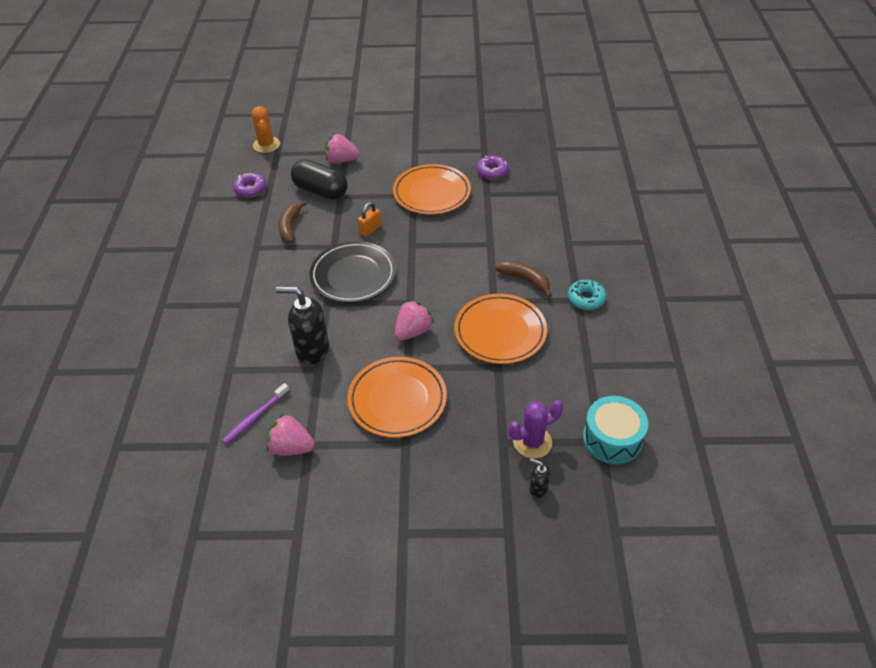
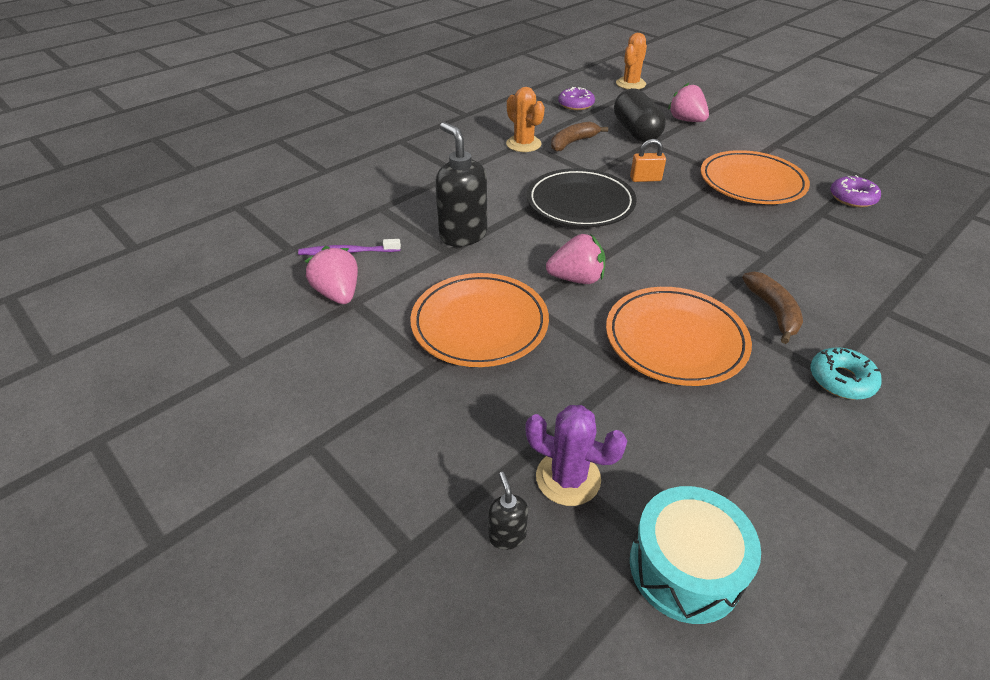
camera: 45 degrees right, 5 degrees down
(258, 250) = (523, 144): none -> orange cactus

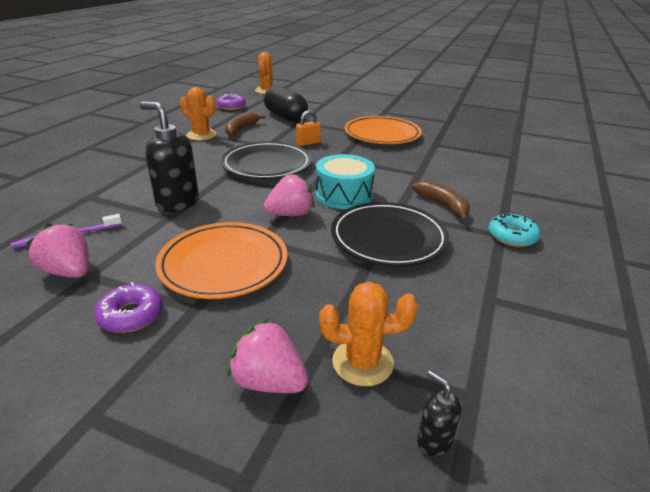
camera: 25 degrees left, 10 degrees down
(507, 535) = (334, 431): black soap dispenser -> black soap dispenser (433, 441)
(568, 478) = (362, 362): purple cactus -> orange cactus
(675, 340) = (388, 238): orange plate -> black plate
(685, 567) = (494, 400): turquoise drum -> turquoise drum (343, 195)
(686, 120) = (317, 106): pink strawberry -> pink strawberry (269, 381)
(852, 198) = (449, 133): purple donut -> purple donut (131, 315)

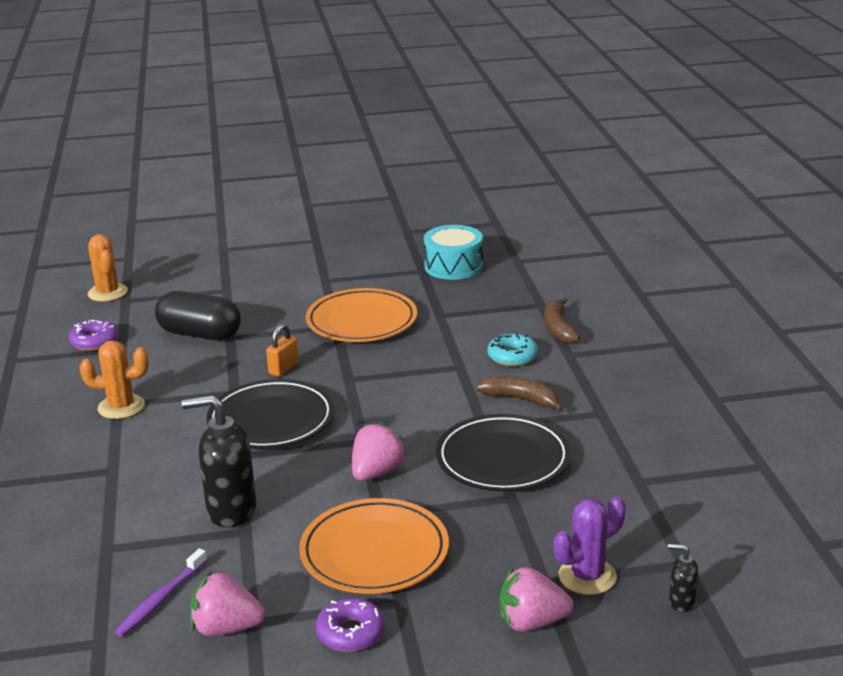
camera: 30 degrees left, 5 degrees down
(241, 129) = (164, 377): brown banana -> brown banana (558, 328)
(343, 195) = (407, 426): turquoise drum -> turquoise drum (453, 266)
(362, 362) = (587, 576): orange cactus -> purple cactus
(512, 236) = (612, 410): turquoise donut -> turquoise donut (512, 357)

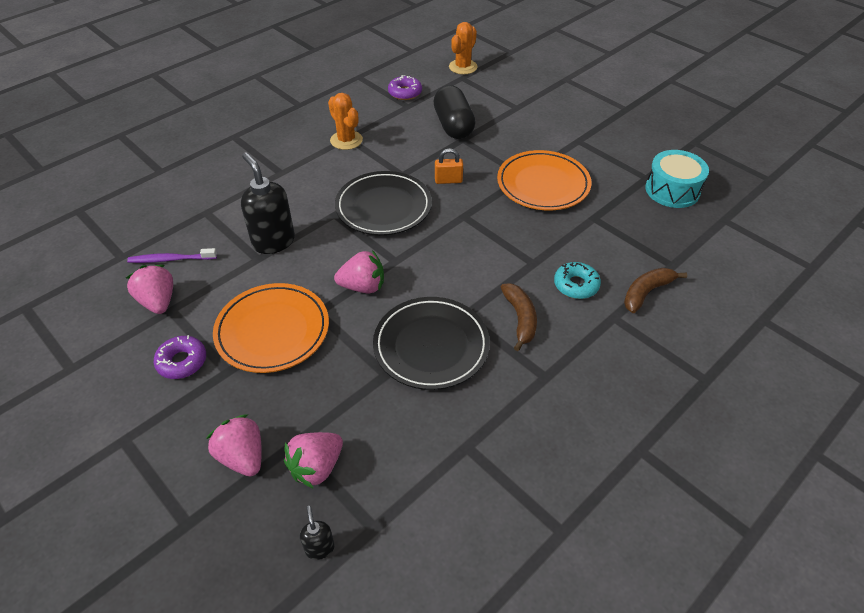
camera: 55 degrees right, 20 degrees up
(587, 576) = (316, 467): purple cactus -> pink strawberry

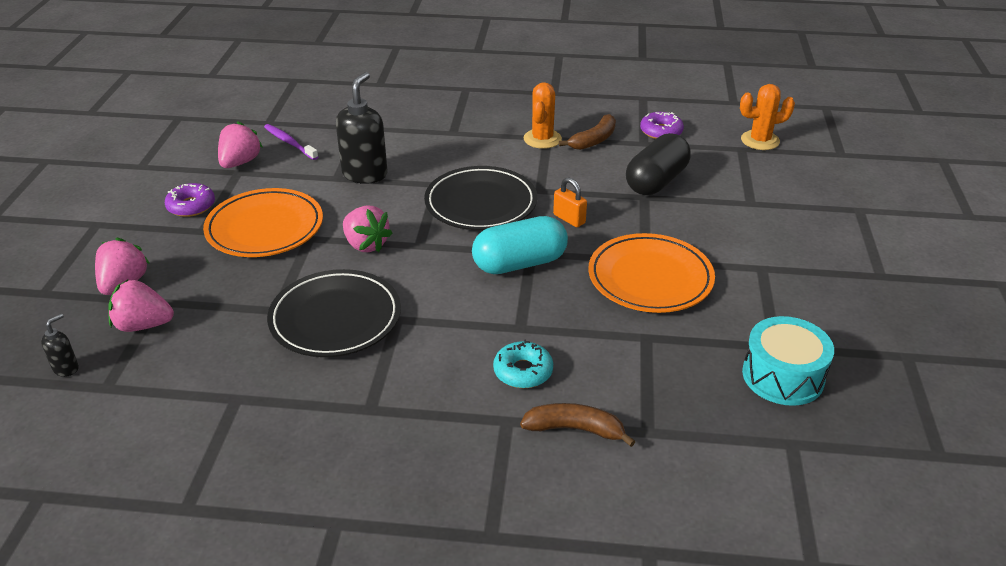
camera: 50 degrees right, 10 degrees down
(469, 227) = (519, 263): none -> turquoise capsule
(520, 319) = (430, 356): brown banana -> brown banana (594, 140)

